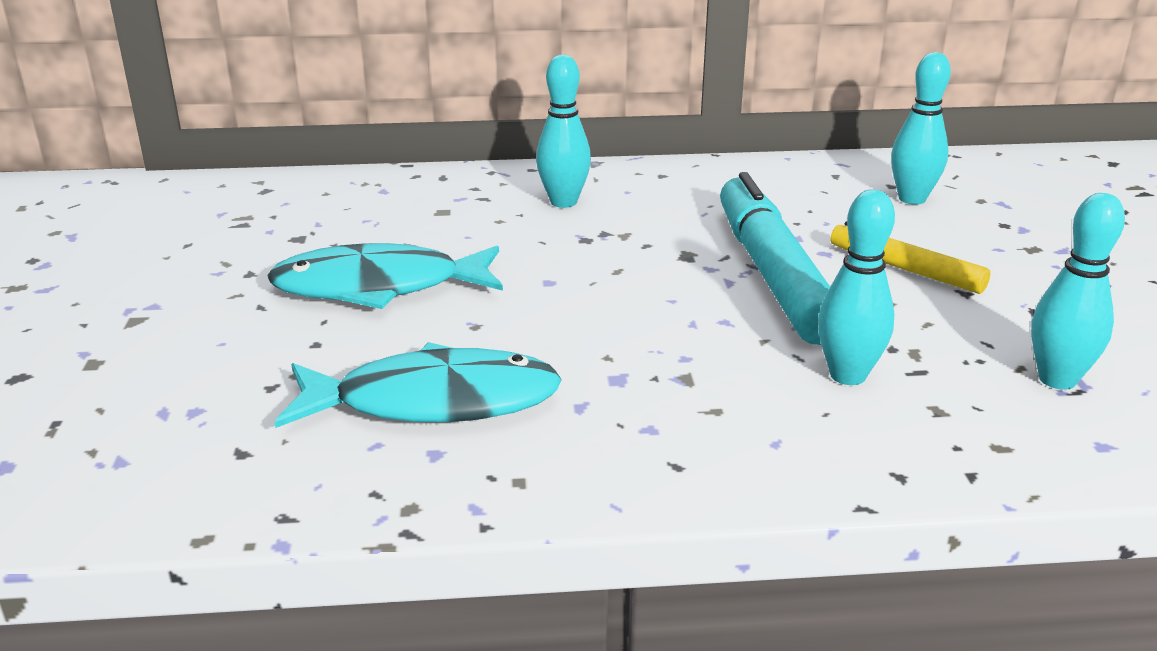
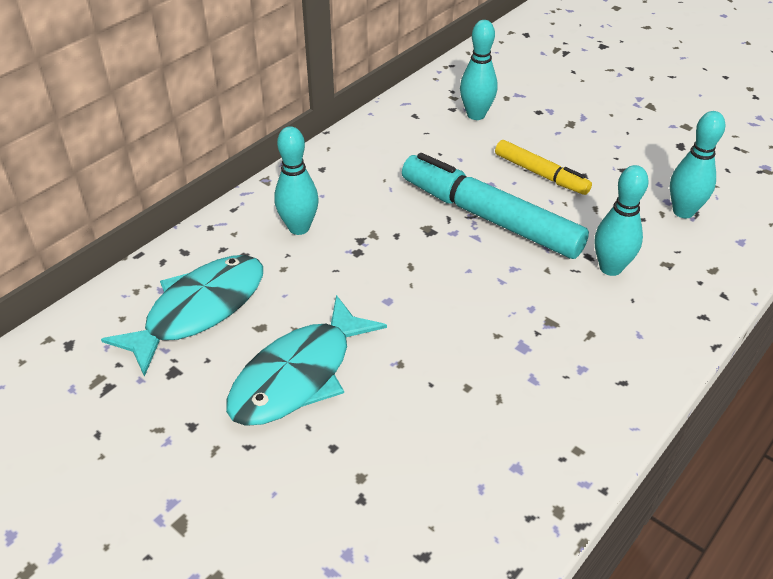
camera: 45 degrees left, 15 degrees up
(434, 402) = (464, 435): turquoise fish -> turquoise fish (199, 310)
(905, 270) = (540, 174): yellow marker -> yellow marker turned 135 degrees counterclockwise

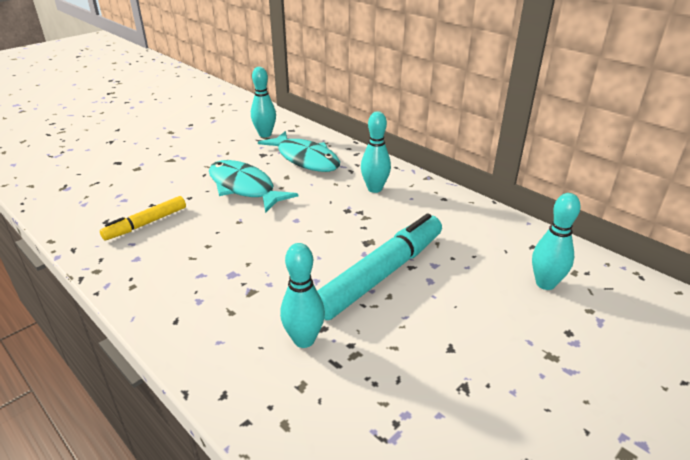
camera: 95 degrees right, 10 degrees down
(540, 174) = (447, 315): yellow marker -> yellow marker (146, 223)
(683, 211) = (385, 424): turquoise bowling pin -> turquoise bowling pin (265, 134)

